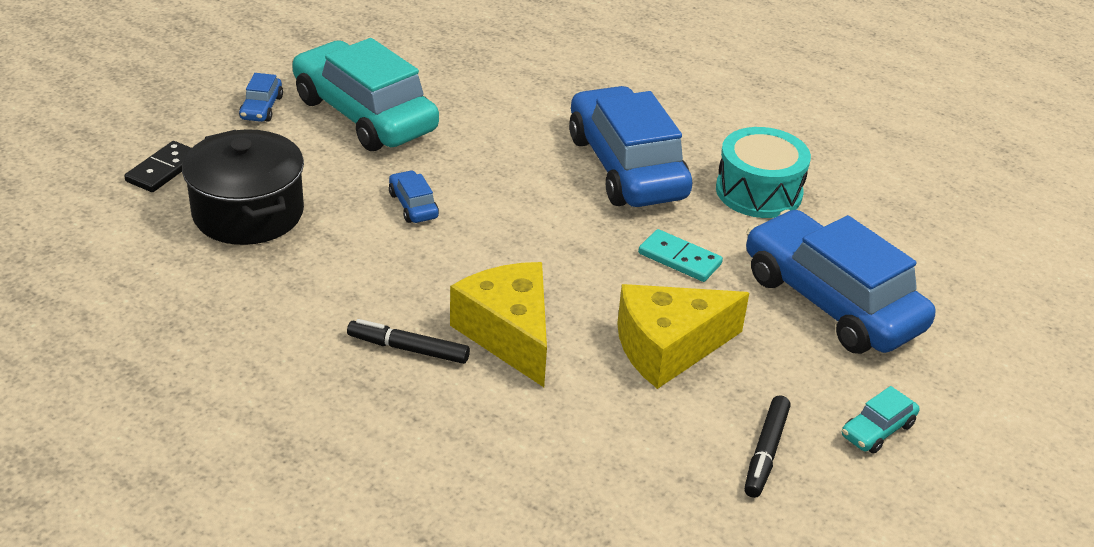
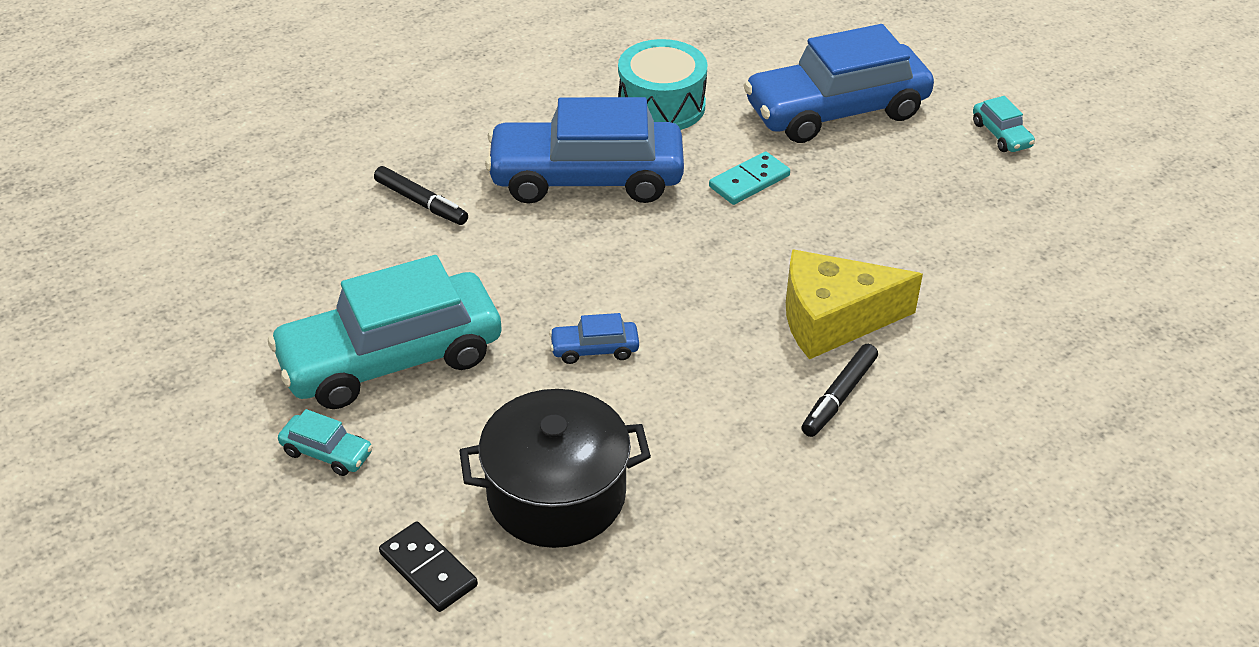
camera: 70 degrees left, 5 degrees up
(261, 108) = (327, 453): blue car -> turquoise car
(668, 348) = (876, 221): yellow cheese -> none
(765, 452) = (1019, 201): black marker -> black marker (421, 203)

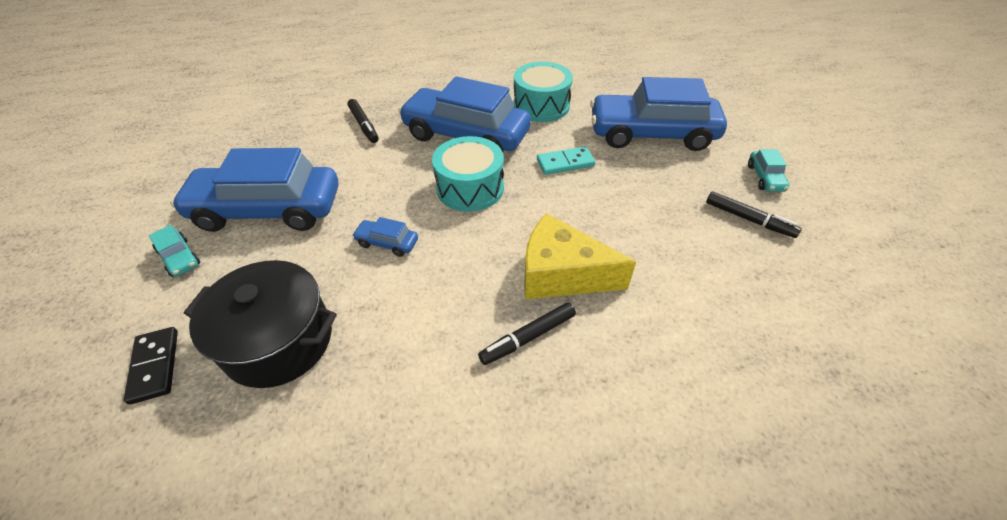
camera: 25 degrees right, 5 degrees up
(391, 358) = (268, 210): turquoise car -> blue car
(648, 250) = (470, 188): none -> turquoise drum
(1006, 193) = (749, 219): none -> black marker

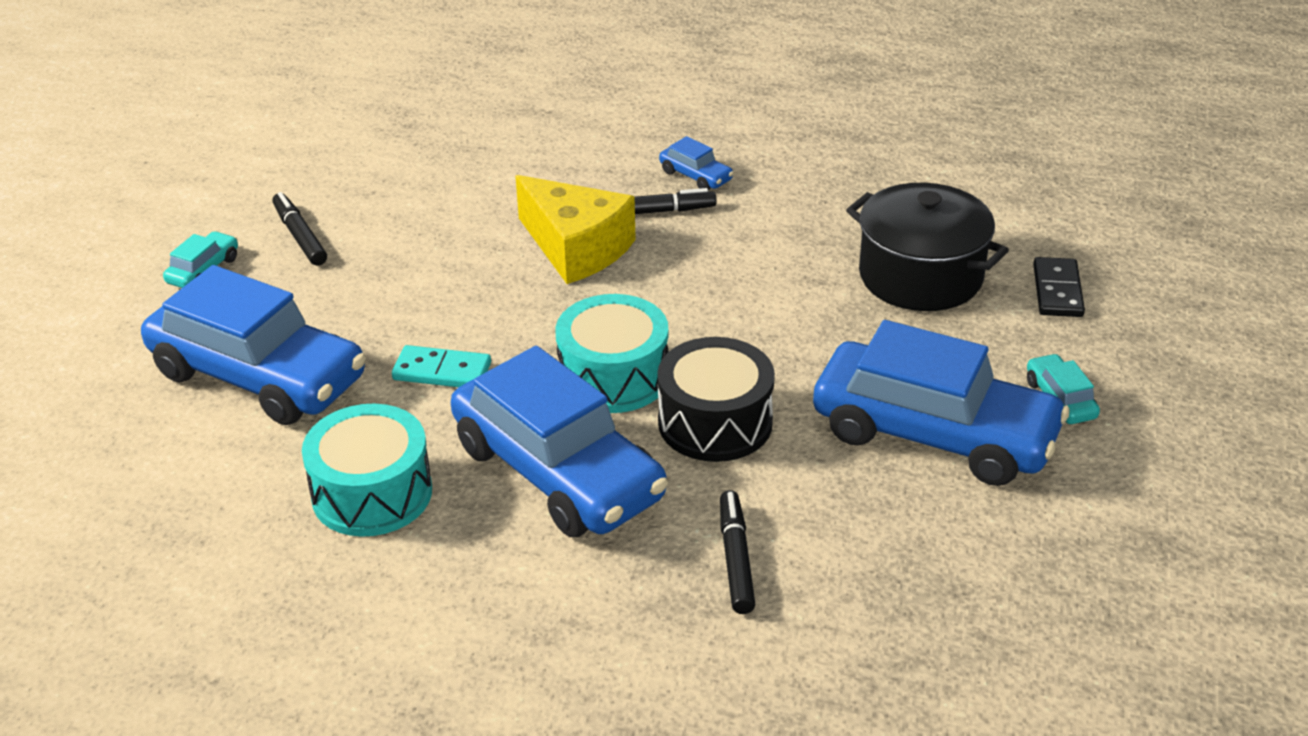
camera: 155 degrees left, 10 degrees down
(387, 243) = (767, 338): blue car -> blue car (696, 176)
(399, 180) = (715, 422): none -> black drum

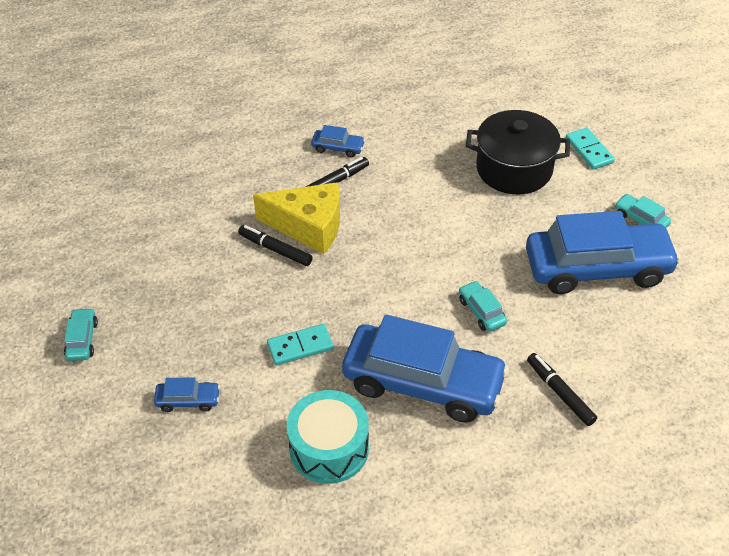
camera: 30 degrees left, 10 degrees up
(259, 376) = (188, 400): blue car -> blue car, size x0.40
(300, 236) = (126, 288): black marker -> black marker (275, 249)
(613, 376) = (402, 306): turquoise drum -> none
(715, 422) = (481, 311): black drum -> turquoise car
(1057, 291) = (589, 150): black domino -> turquoise domino

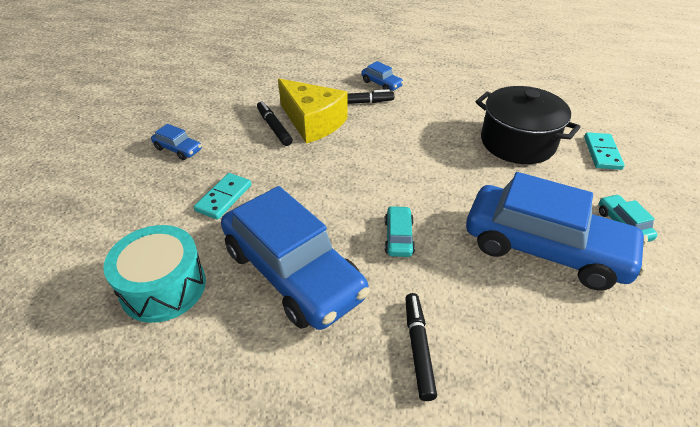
camera: 30 degrees right, 5 degrees down
(82, 340) = (92, 131): turquoise car -> none
(188, 400) = (107, 198): blue car -> blue car (178, 149)
(300, 346) = (224, 198): turquoise domino -> turquoise domino turned 75 degrees counterclockwise

